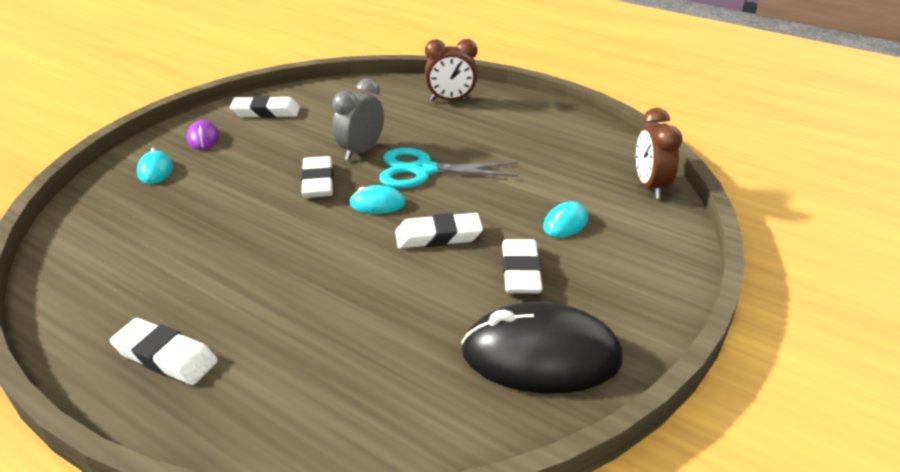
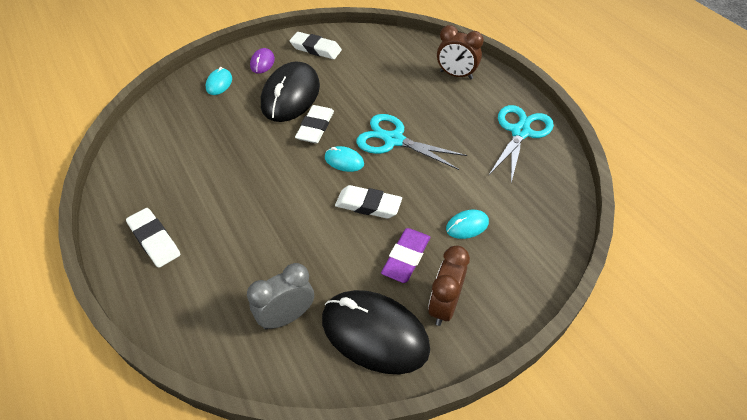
camera: 25 degrees right, 15 degrees up
(264, 160) = (291, 96): none -> black mouse
(361, 151) = (360, 107): grey clock -> grey clock (286, 317)
(520, 271) = (406, 258): white eraser -> purple eraser
(556, 131) = (520, 132): none -> turquoise scissors
(650, 186) = (559, 214): brown clock -> brown clock (444, 306)

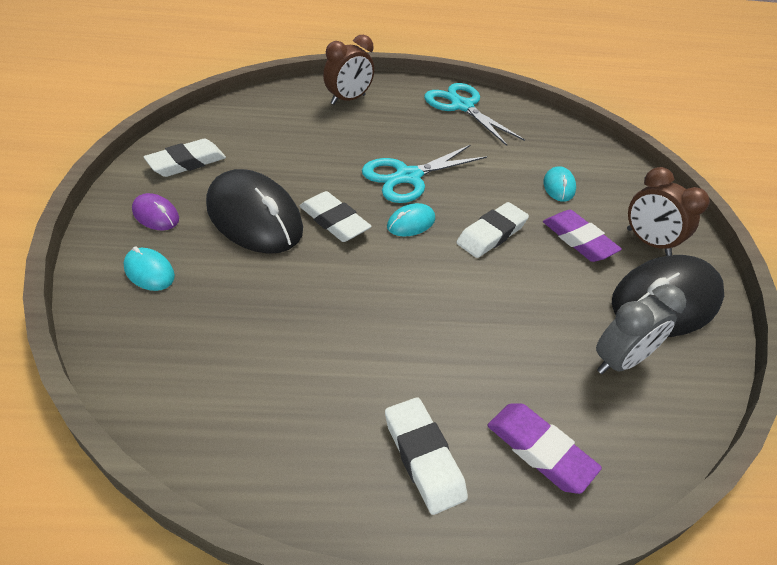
camera: 65 degrees left, 5 degrees down
(154, 240) = (423, 457): white eraser -> white eraser turned 75 degrees clockwise
(185, 292) = (539, 450): none -> purple eraser
(286, 317) = (619, 361): grey clock -> grey clock turned 120 degrees counterclockwise

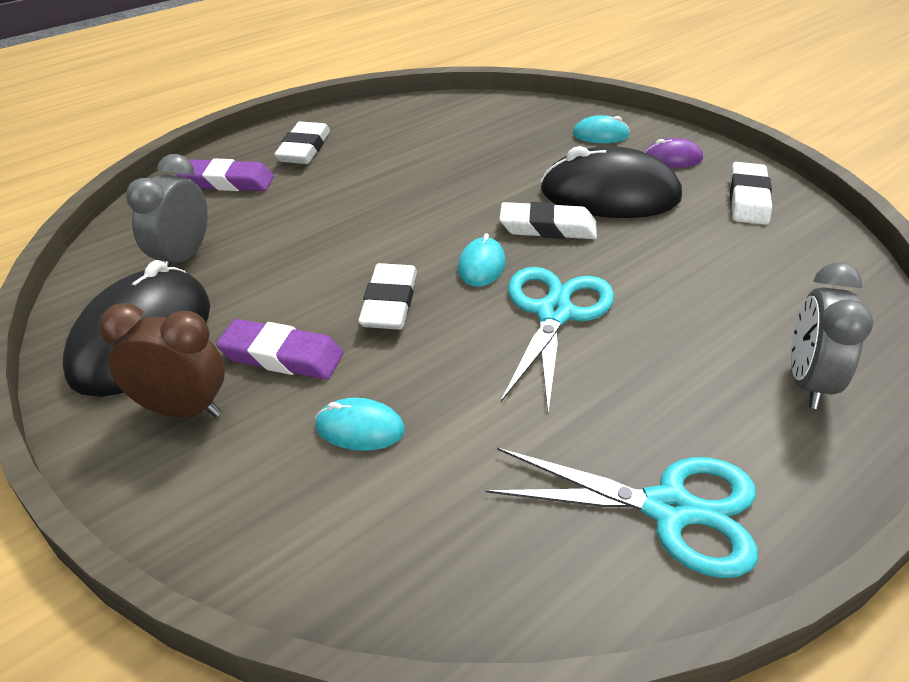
camera: 145 degrees right, 5 degrees down
(348, 100) = (808, 382): brown clock -> grey clock
(423, 457) = (304, 149): white eraser -> white eraser turned 75 degrees clockwise
(559, 186) = (360, 428): turquoise mouse -> turquoise mouse turned 45 degrees counterclockwise

